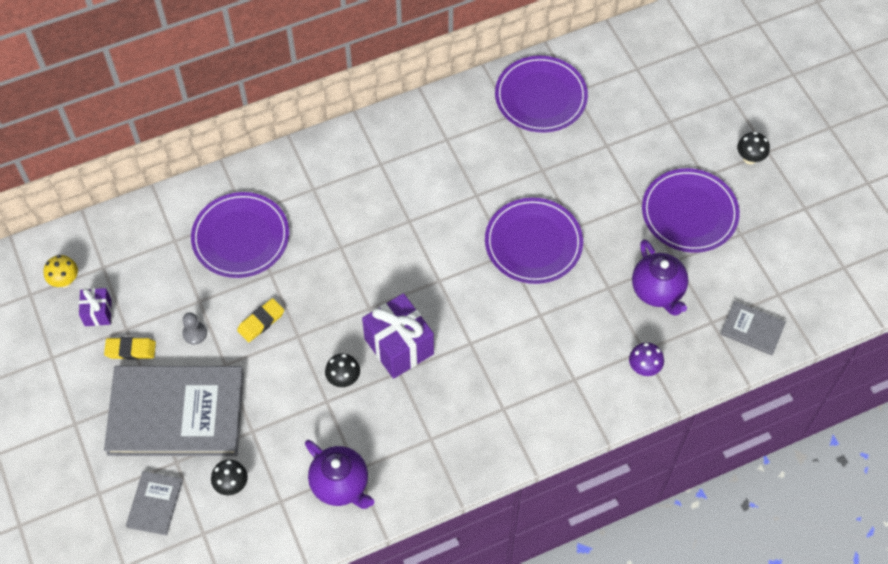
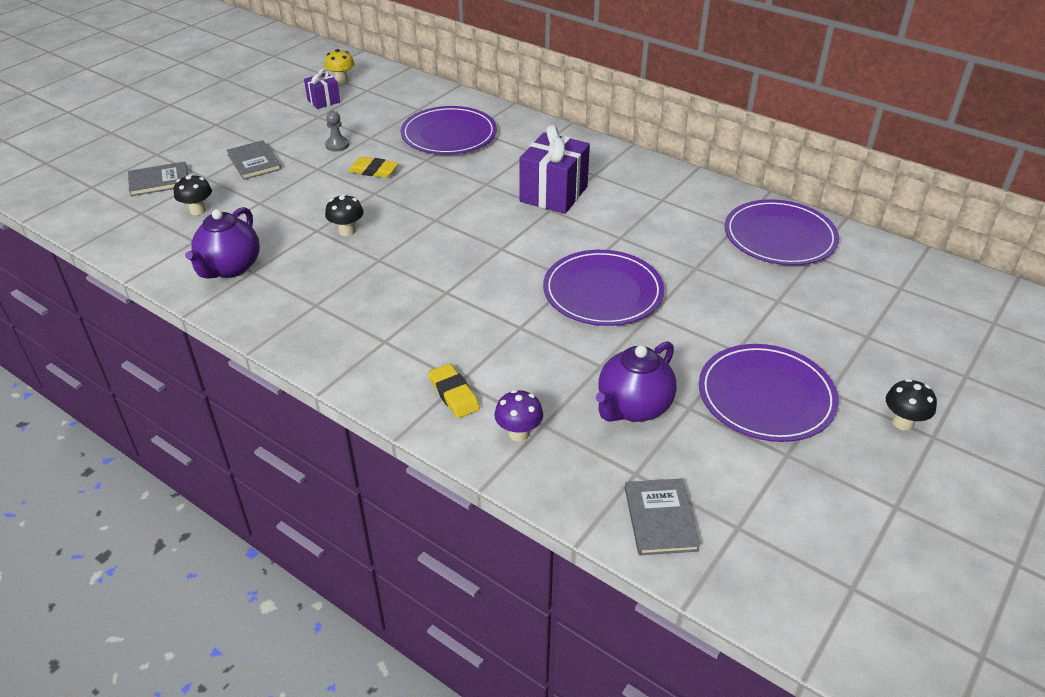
camera: 60 degrees right, 20 degrees down
(131, 350) = (300, 124): yellow eraser -> yellow eraser (454, 394)
(176, 412) = (254, 162): grey book -> grey book, size x0.44
(399, 346) = (407, 250): purple gift -> purple gift (553, 194)

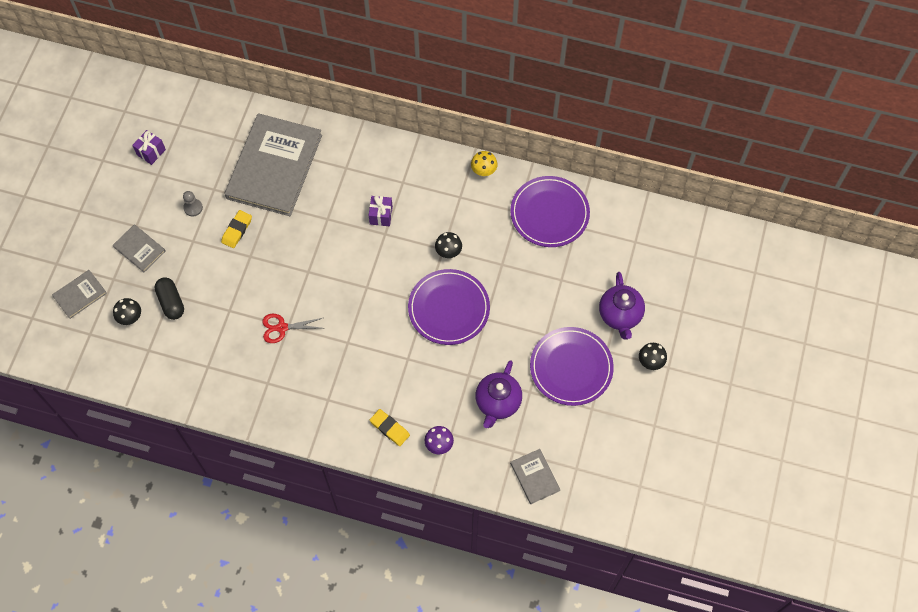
camera: 20 degrees left, 25 degrees up
(230, 268) = (190, 368): purple teapot -> purple teapot (620, 315)
(254, 208) = (171, 302): none -> black capsule
(341, 80) = (150, 118): yellow mushroom -> yellow mushroom (483, 171)
(347, 231) = (251, 304): black mushroom -> black mushroom (448, 252)
(370, 259) = (282, 328): none -> red scissors
(373, 171) = (237, 230): yellow eraser -> yellow eraser turned 60 degrees counterclockwise
(449, 135) = (274, 166): purple plate -> grey book
(553, 194) = (381, 215): purple gift -> purple gift, size x0.53

